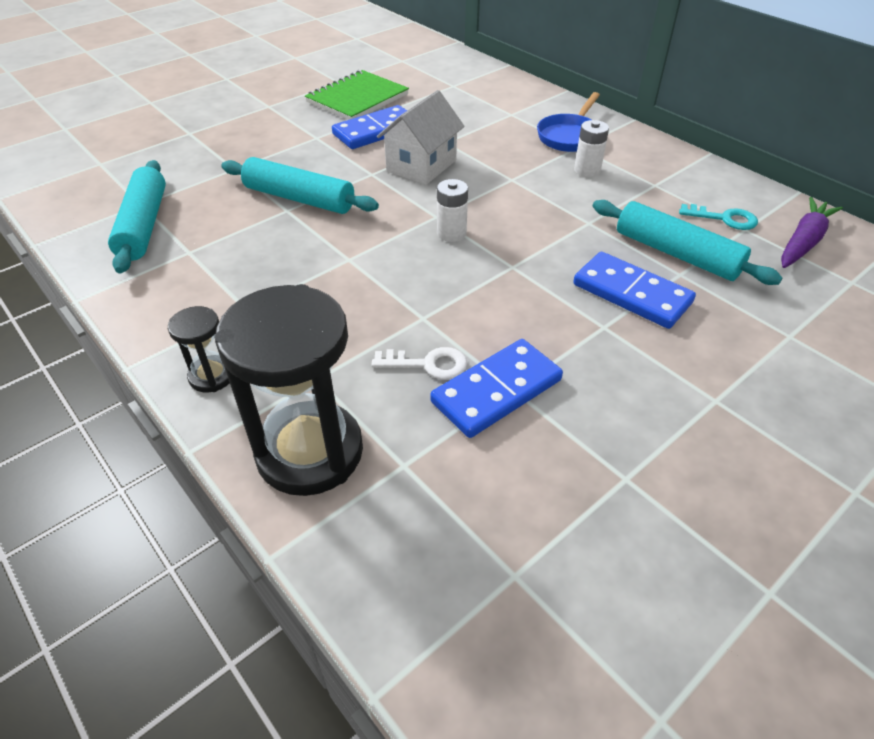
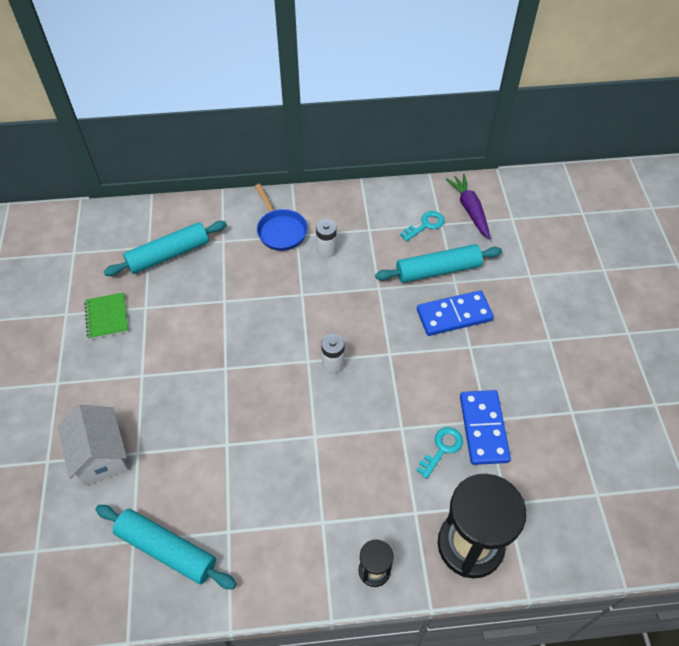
camera: 55 degrees left, 10 degrees up
(299, 199) = (219, 429): turquoise rolling pin -> turquoise rolling pin (168, 255)
(357, 98) = (107, 317): green notebook -> green notebook, size x0.62
(376, 131) = (169, 333): blue domino -> none
(421, 166) = (241, 333): white house -> white house (101, 455)
(428, 364) = (442, 449): white key -> turquoise key

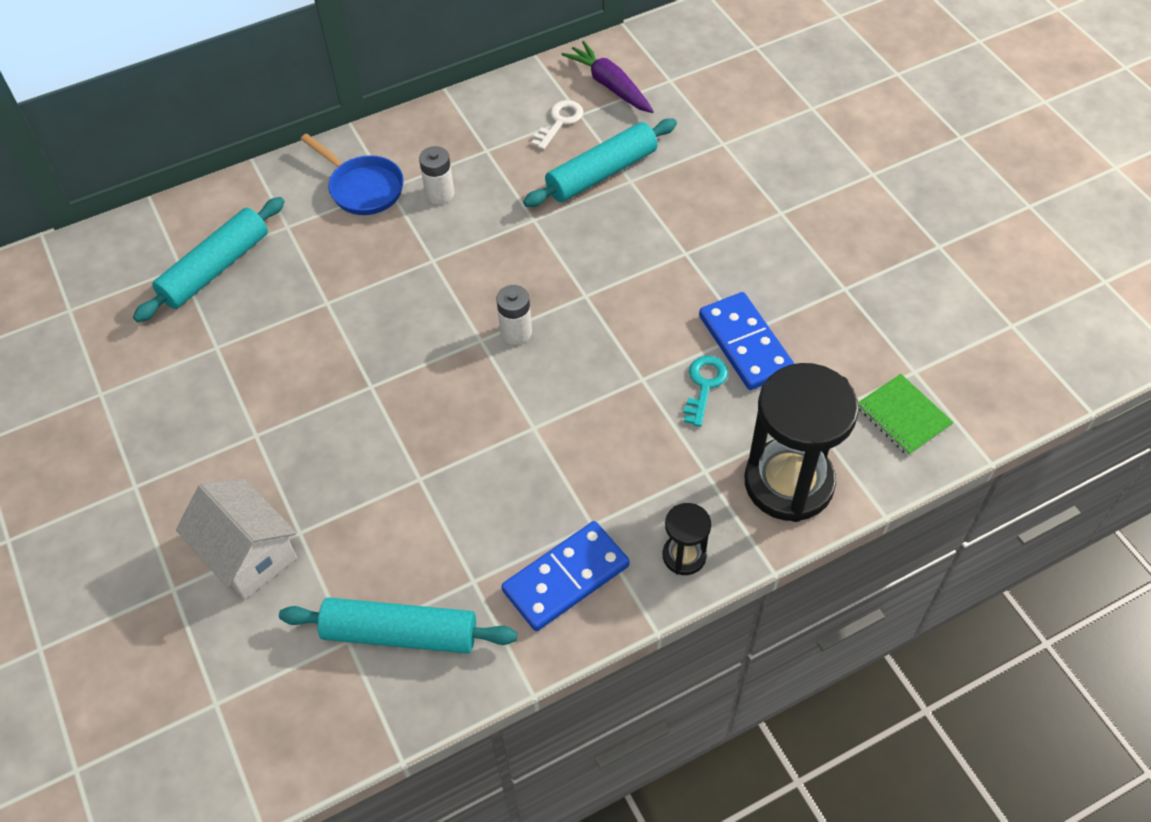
camera: 20 degrees left, 0 degrees up
(107, 317) = (165, 377): green notebook -> green notebook (903, 416)
(425, 225) = (560, 122): turquoise key -> white key
(454, 315) = (647, 221): blue domino -> blue domino (566, 578)

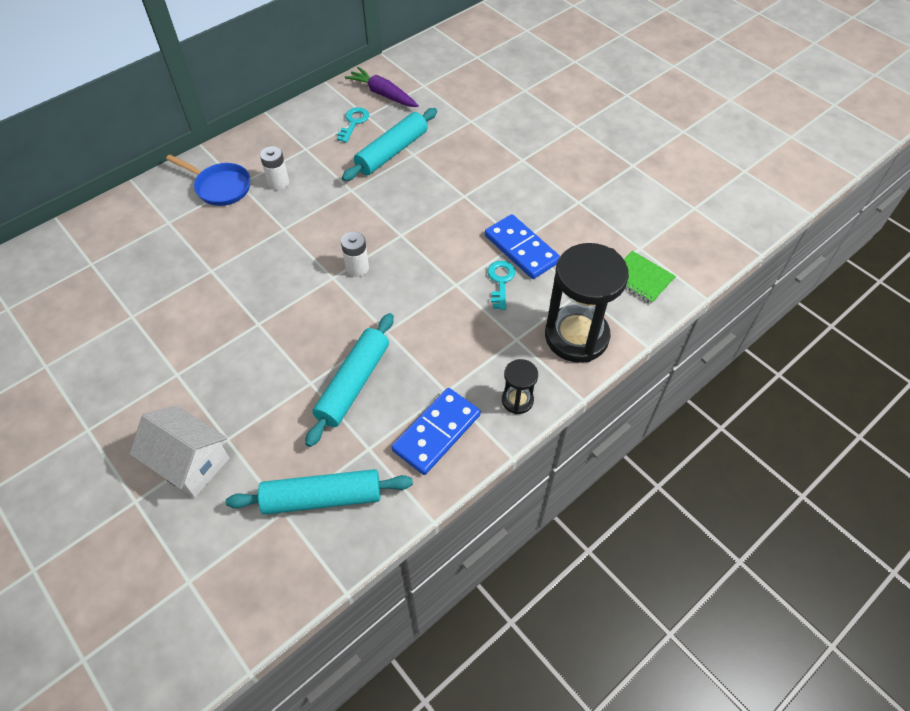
camera: 15 degrees left, 0 degrees up
(215, 268) = (119, 260): turquoise rolling pin -> turquoise rolling pin (353, 384)
(560, 122) = (353, 122): white key -> turquoise key

